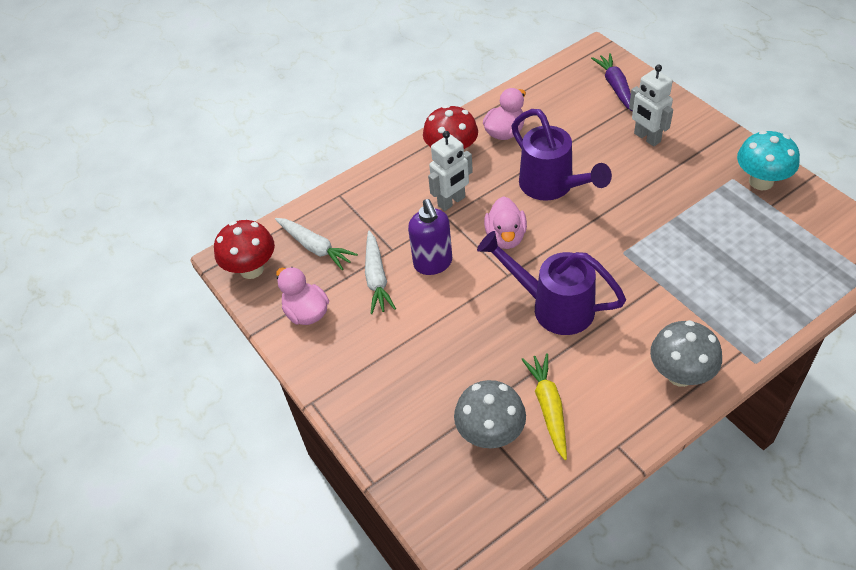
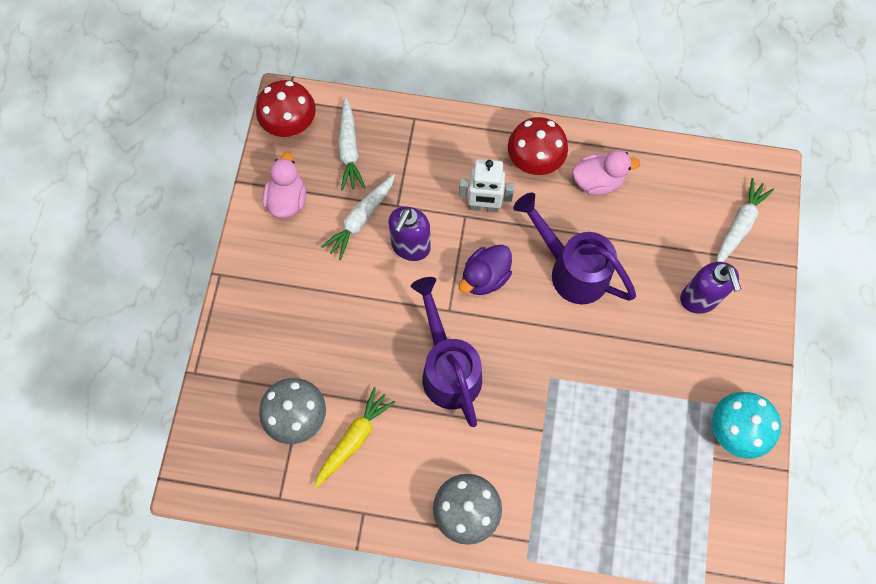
camera: 40 degrees right, 20 degrees up
(506, 237) = (485, 277): pink duck -> purple duck
(552, 187) = (571, 269): purple watering can -> purple watering can turned 120 degrees clockwise
(615, 87) = (739, 225): purple carrot -> white carrot
(647, 138) = (699, 299): white robot -> purple soap dispenser

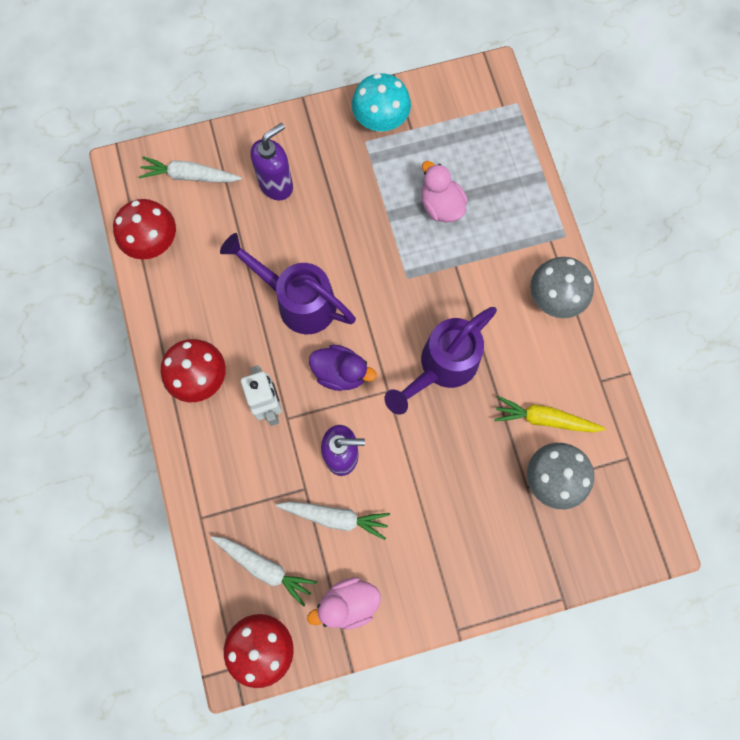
camera: 115 degrees left, 5 degrees up
(349, 150) = (265, 567): white carrot -> white carrot turned 60 degrees clockwise
(571, 269) = (297, 301): purple watering can -> purple watering can turned 105 degrees clockwise
(597, 181) = (197, 312): pink duck -> pink duck (441, 205)
(681, 170) = (153, 243): none -> red mushroom

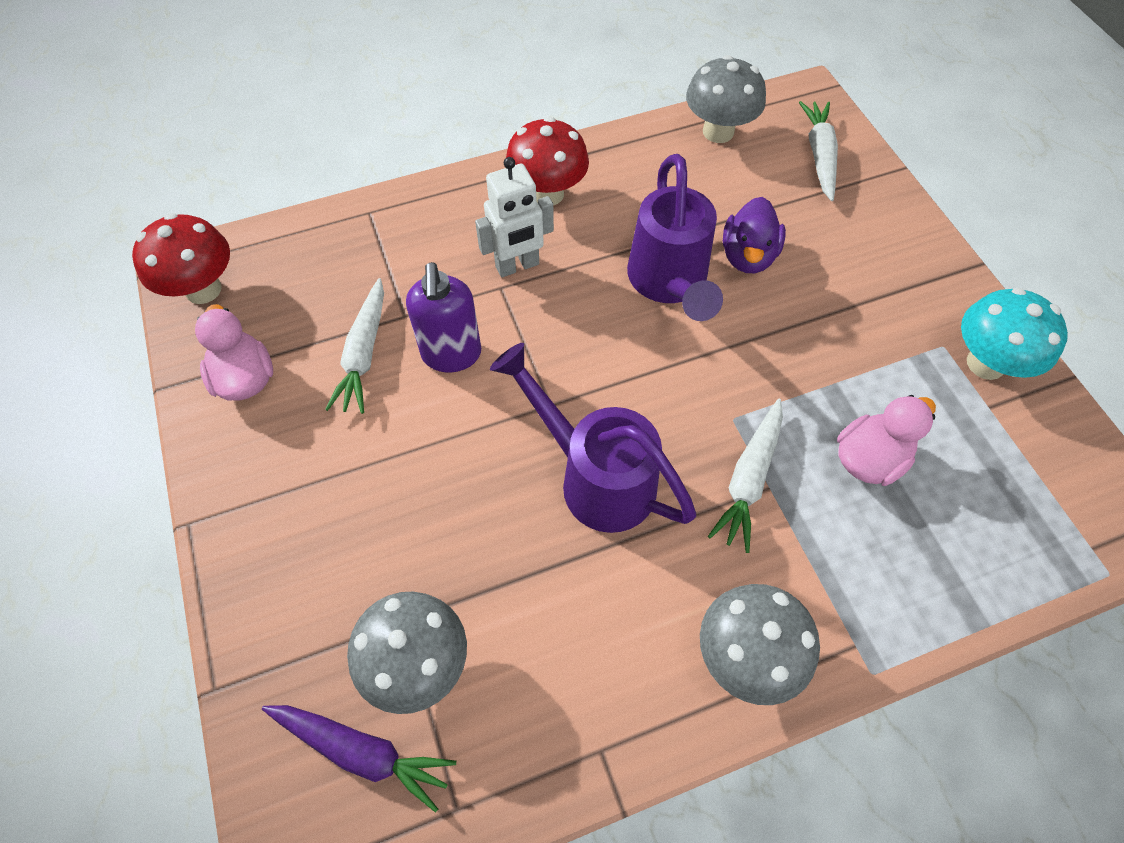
camera: 85 degrees right, 15 degrees down
(153, 243) = (718, 132): red mushroom -> grey mushroom
(265, 567) = (302, 282): white carrot -> white carrot (749, 479)
(276, 185) = (836, 245): purple soap dispenser -> none
(297, 301) = (669, 284): purple watering can -> purple watering can turned 150 degrees clockwise
(340, 372) = (571, 343): purple duck -> purple duck (748, 256)
(544, 419) = (522, 646): yellow carrot -> none
(598, 509) = (362, 751): none -> purple carrot

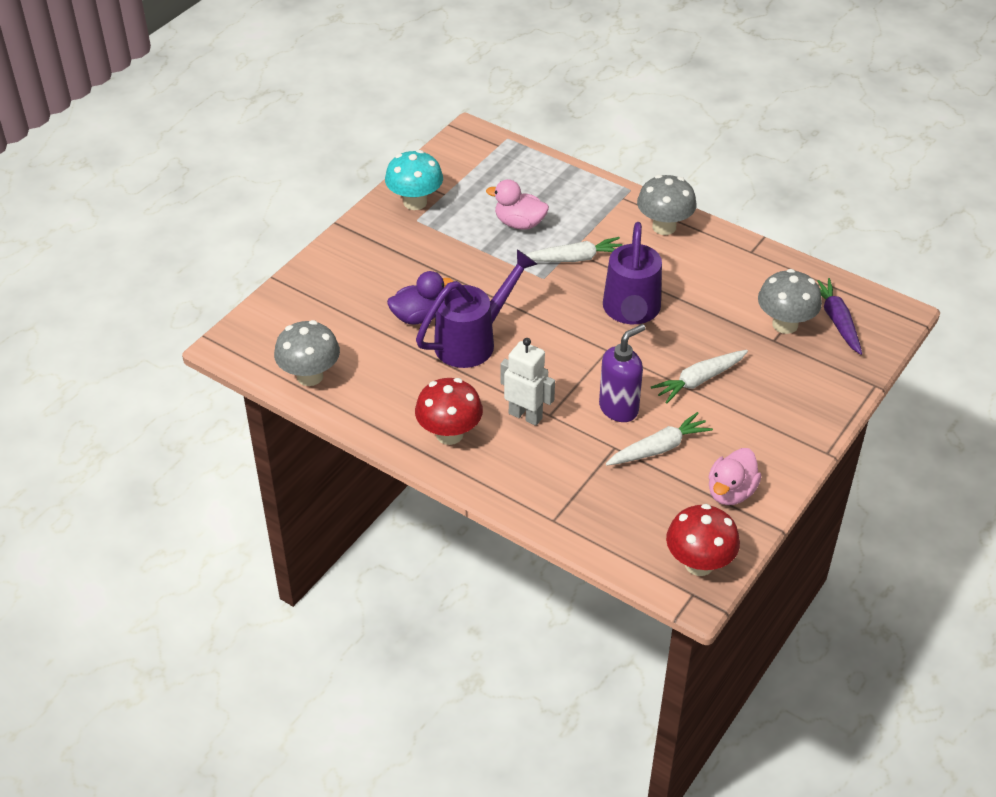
camera: 125 degrees left, 15 degrees down
(819, 155) = (293, 318): white carrot -> white carrot (699, 380)

